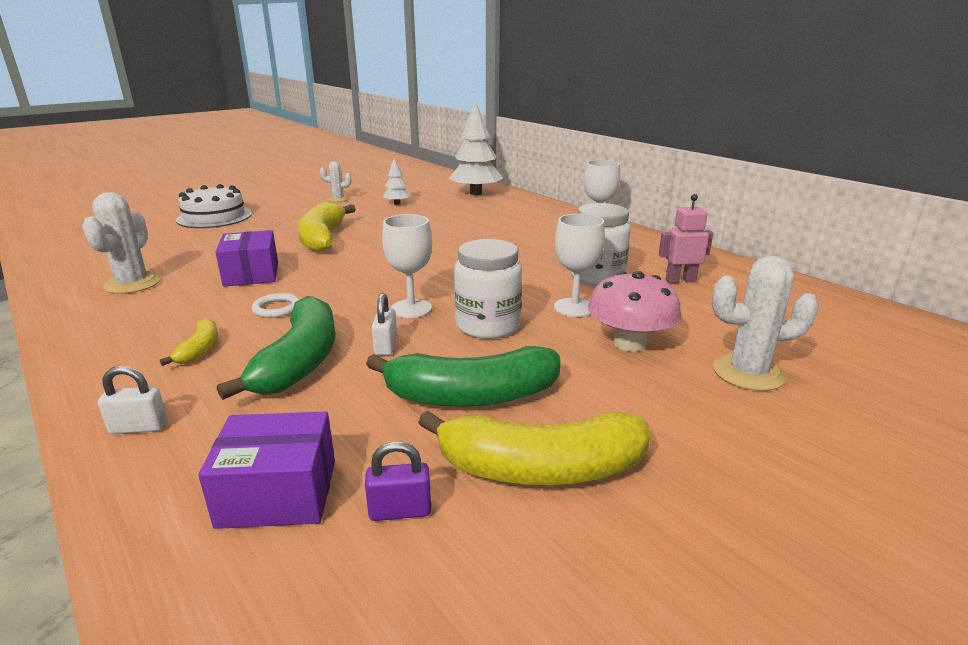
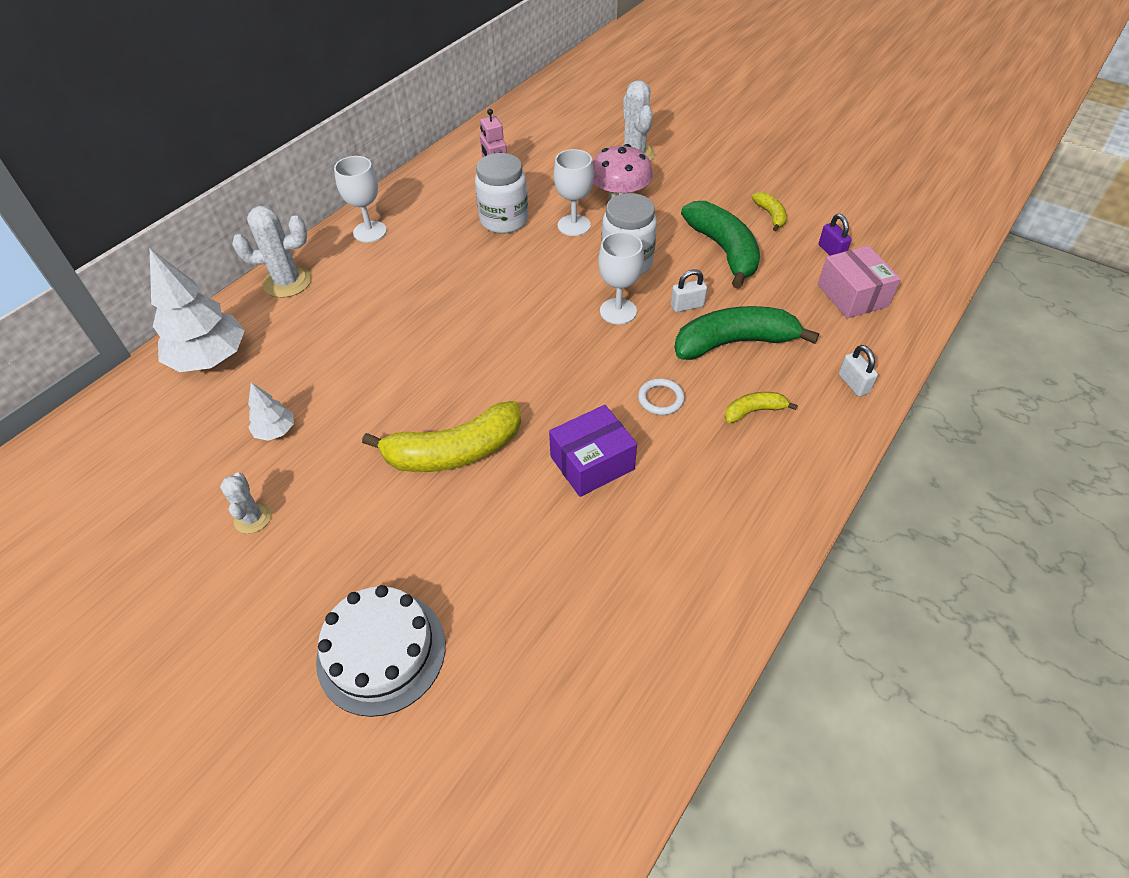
camera: 105 degrees left, 25 degrees up
(133, 284) = (665, 564): white cactus -> white cactus (287, 282)
(278, 493) = (852, 295): purple box -> pink box
(540, 468) = (770, 215): yellow banana -> yellow banana, size x0.49

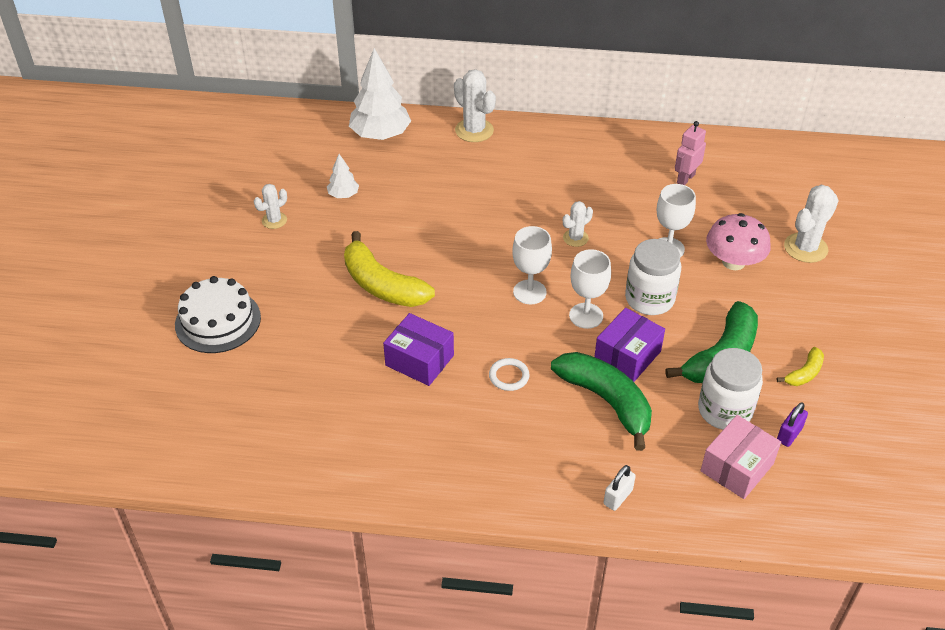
camera: 60 degrees right, 5 degrees down
(370, 232) = (559, 142): white goblet -> white goblet (529, 292)
(504, 220) = (637, 206): white jar -> white jar (724, 410)
(511, 276) = (575, 238): none -> white cactus
(687, 306) = (627, 356): white padlock -> purple box
(753, 411) = (536, 438): yellow banana -> none

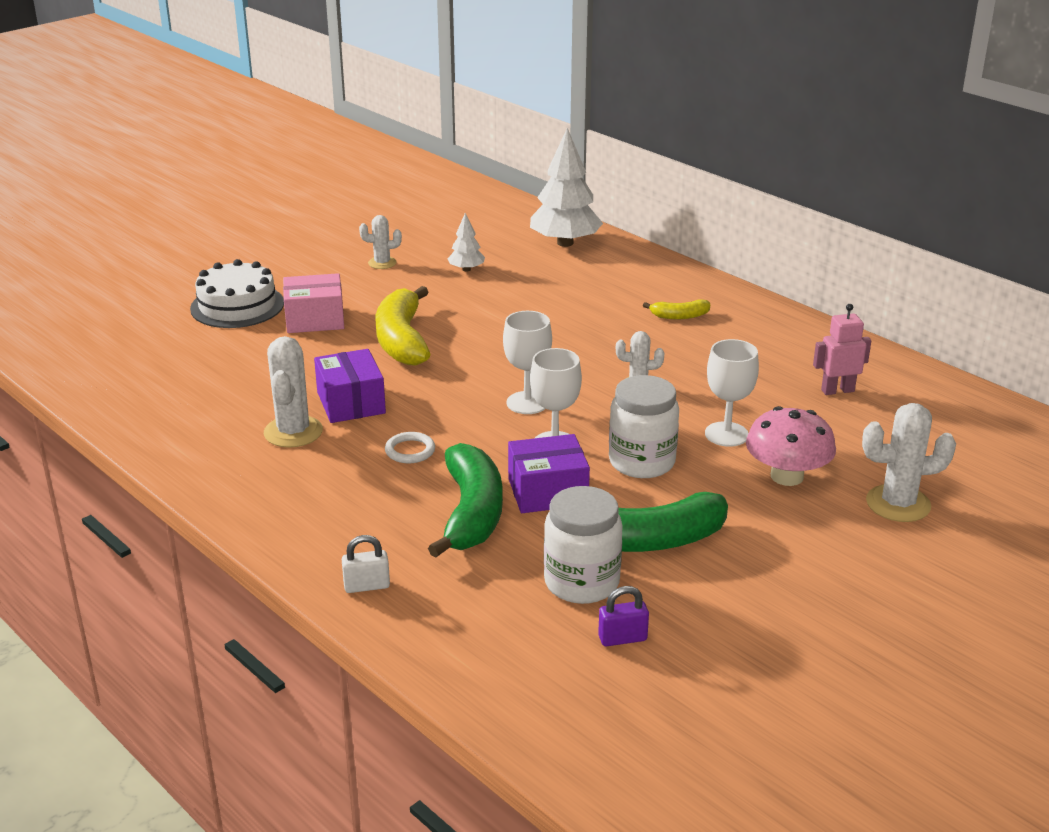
camera: 40 degrees right, 15 degrees down
(474, 130) = (661, 271): white cactus -> white cactus (293, 432)
(737, 467) = (521, 631): pink box -> pink box (315, 319)
(804, 373) = (723, 601): yellow banana -> yellow banana (679, 316)

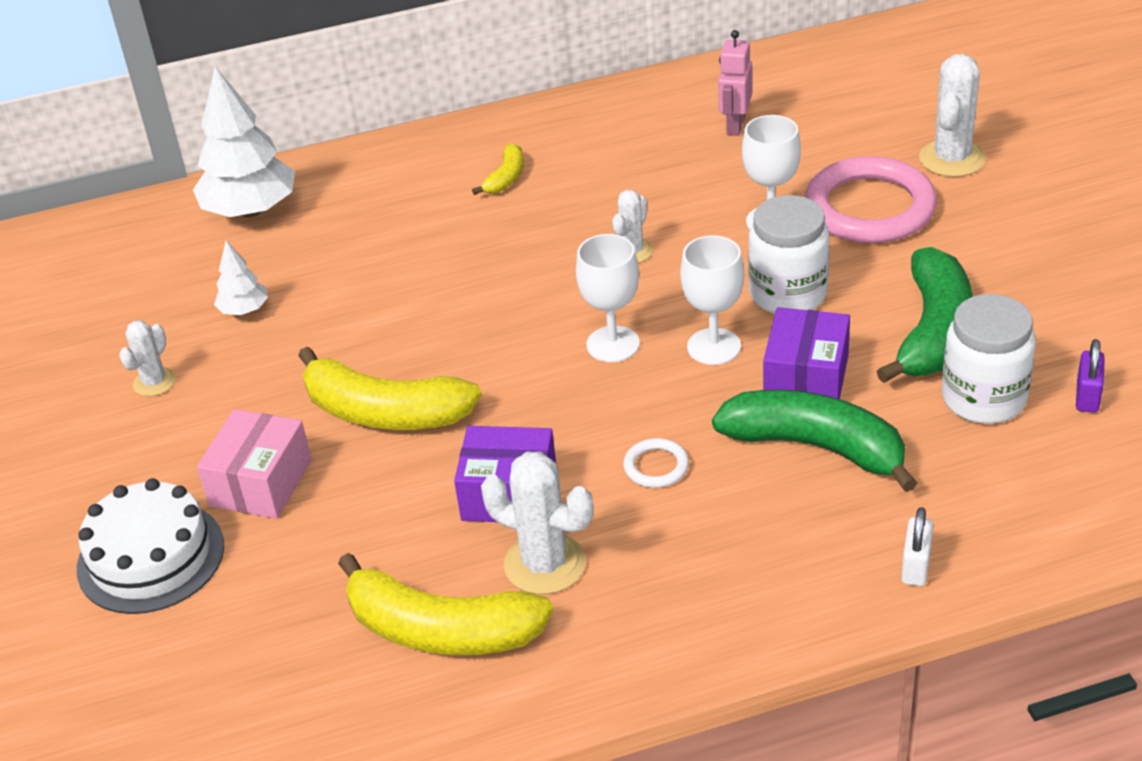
camera: 60 degrees left, 10 degrees up
(219, 411) = (441, 630): none -> yellow banana
(787, 476) = (869, 208): pink mushroom -> pink ring

